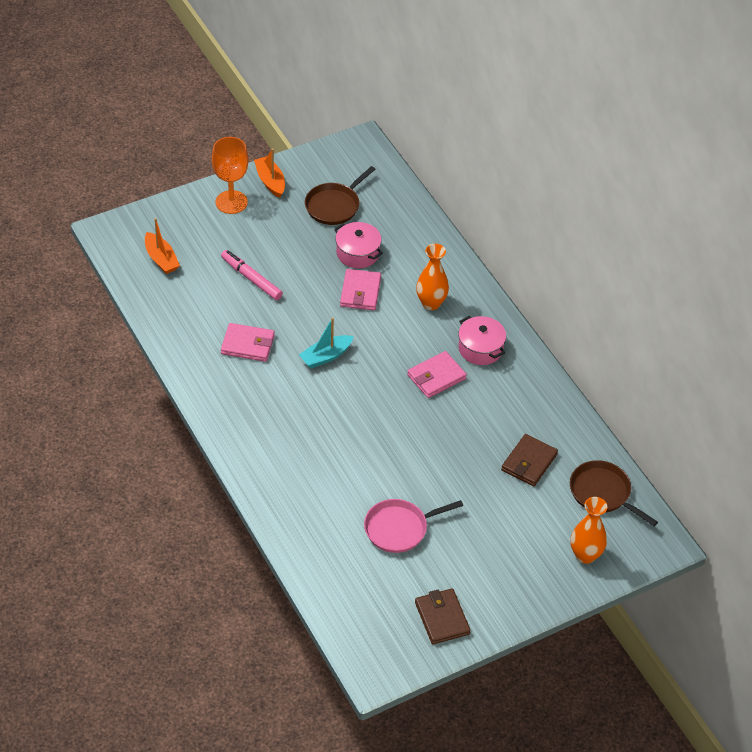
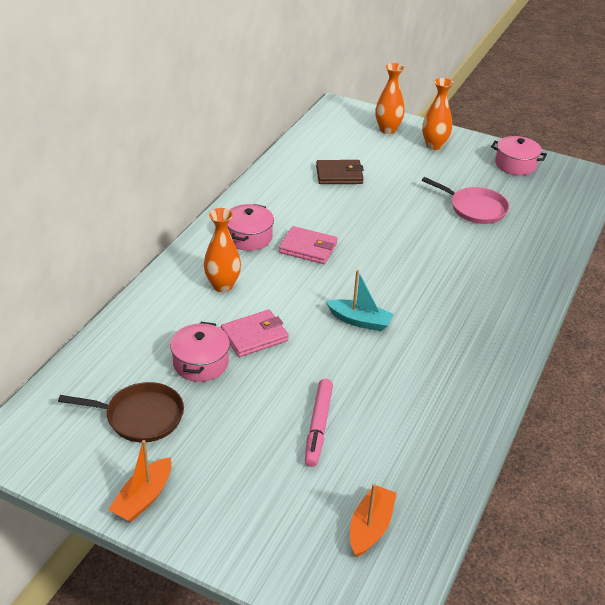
camera: 125 degrees left, 10 degrees down
(231, 202) = (213, 516): orange goblet -> none
(247, 344) = (407, 380): pink wallet -> none
(442, 618) = (515, 165): brown wallet -> pink pot
(527, 574) = (434, 145): none -> orange vase
(602, 493) = (327, 138): brown pan -> none

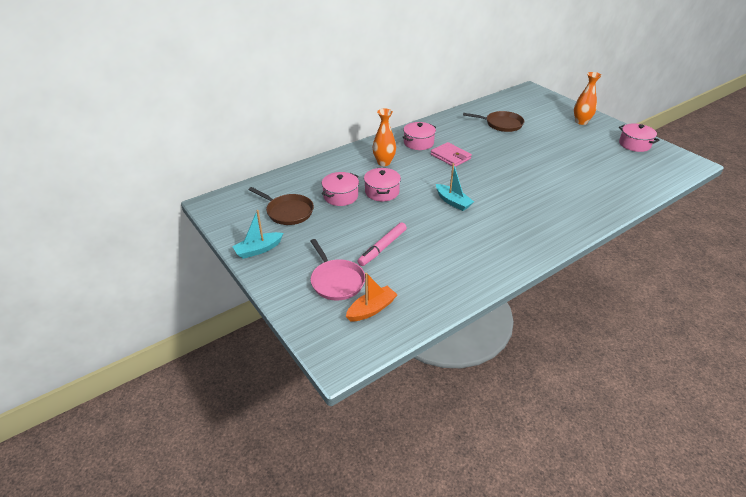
camera: 30 degrees right, 0 degrees up
(143, 498) = (258, 250): orange boat -> turquoise boat
(254, 336) = (382, 192): pink wallet -> pink pot
(339, 175) = (501, 124): brown wallet -> brown pan
(387, 130) = (554, 107): orange vase -> none
(475, 208) = (583, 162): pink pan -> pink pan (336, 281)

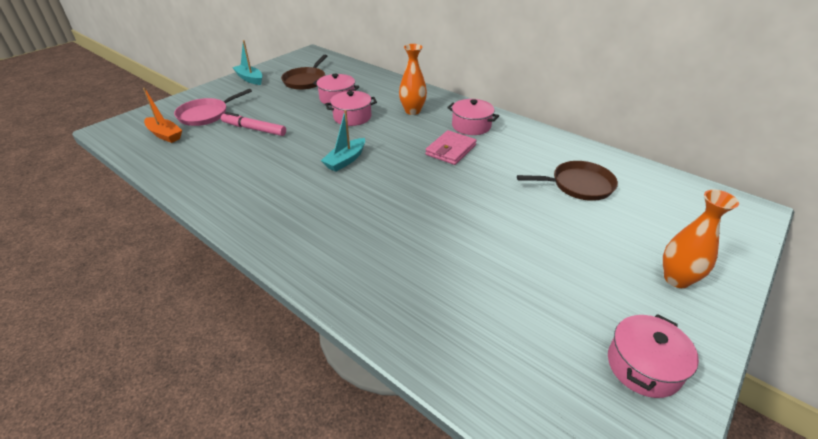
camera: 75 degrees right, 0 degrees up
(501, 124) = (579, 185): brown pan -> brown pan turned 90 degrees counterclockwise

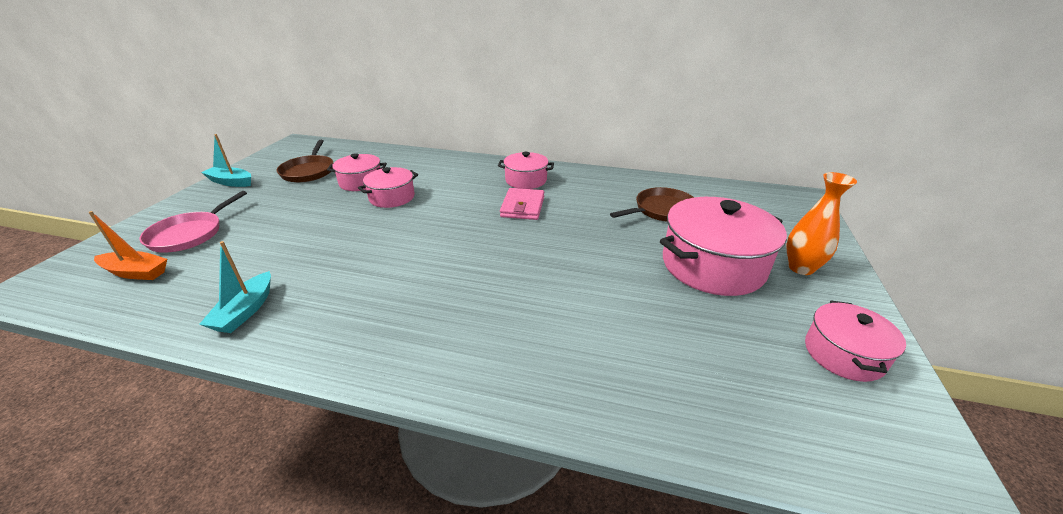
camera: 25 degrees left, 5 degrees down
(254, 129) = (272, 236): pink marker -> none
(345, 160) = (415, 243): turquoise boat -> turquoise boat (245, 311)
(412, 111) = (456, 178): orange vase -> none
(584, 250) = (712, 265): none -> pink pot

